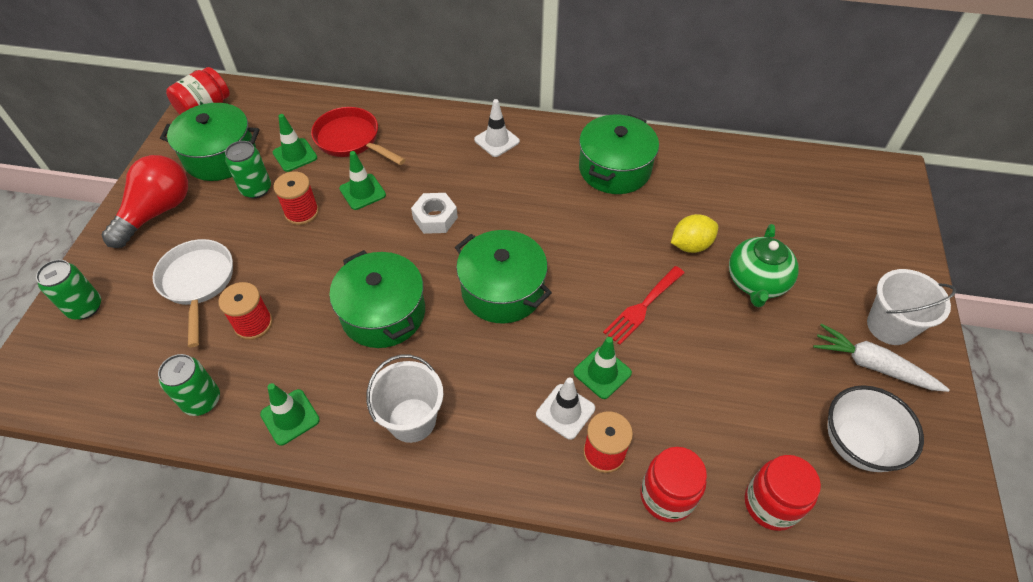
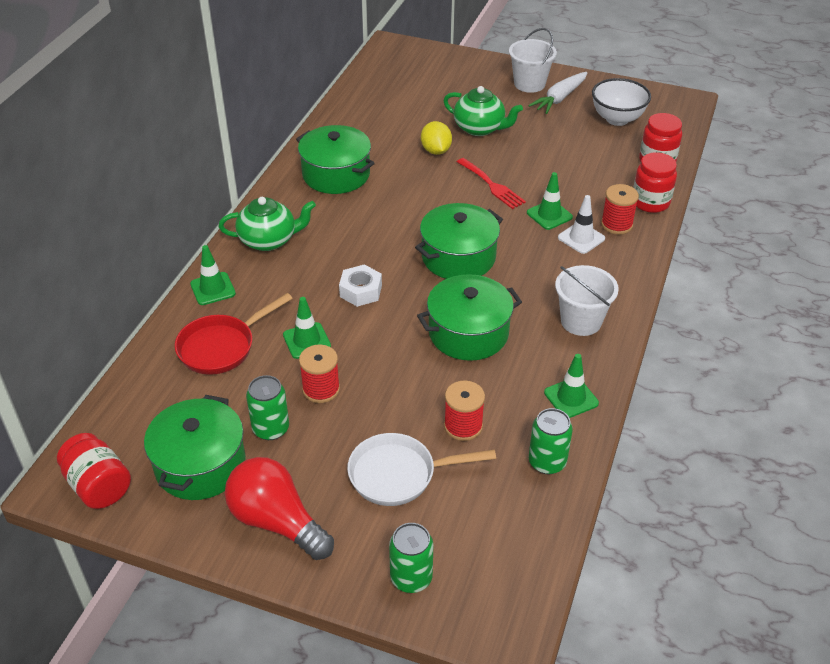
camera: 80 degrees left, 10 degrees down
(295, 155) = (227, 395): green traffic cone -> green traffic cone (213, 289)
(497, 141) = (269, 240): white traffic cone -> green teapot

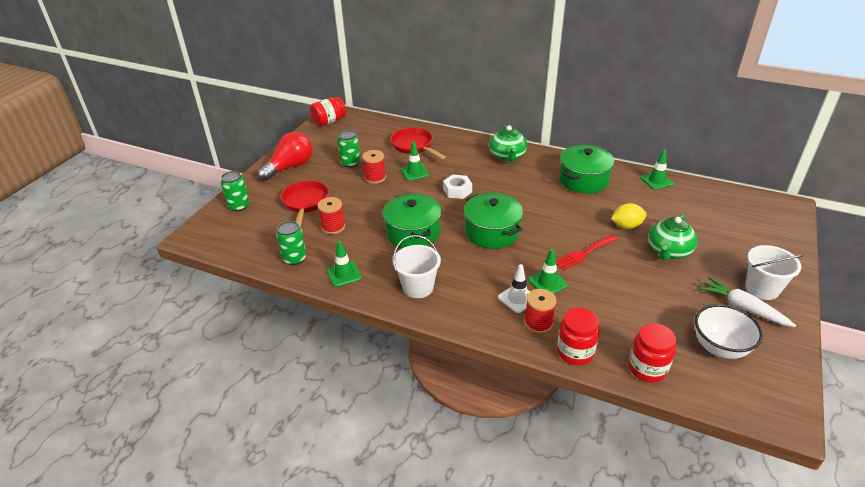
camera: 95 degrees right, 5 degrees down
(200, 465) = (333, 145): green pot -> none
(213, 289) = (462, 141): green traffic cone -> green traffic cone (656, 181)
(399, 474) = (305, 203): white pan -> red pan

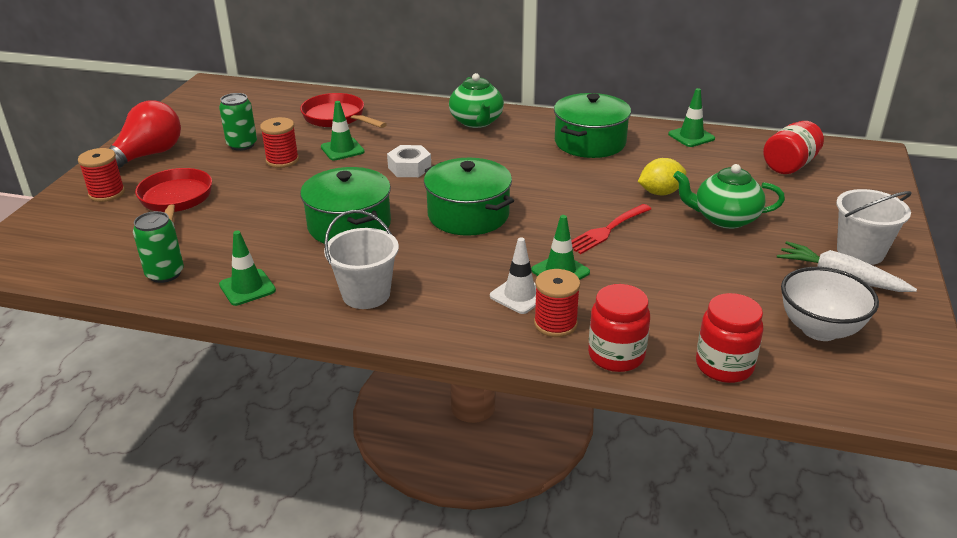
camera: 10 degrees left, 5 degrees down
(239, 206) = (67, 212): green can -> none
(329, 121) = (203, 95): red jar -> red jar (789, 165)
(333, 227) = (223, 227): red spool -> red spool (107, 193)
(668, 251) = (724, 218): green teapot -> green teapot turned 75 degrees clockwise

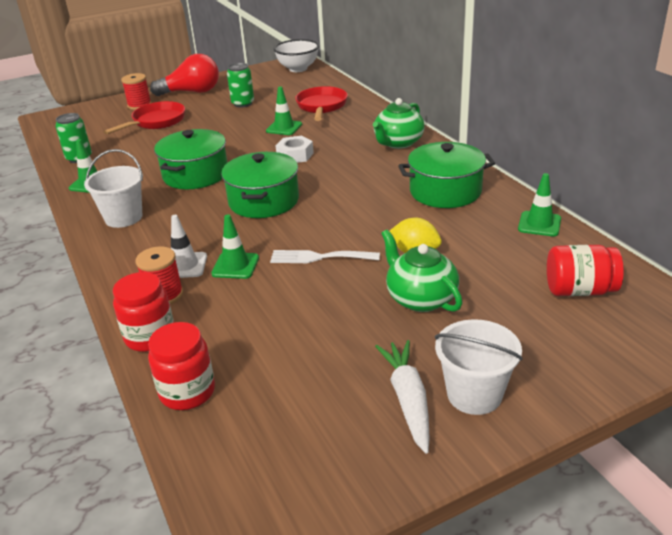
camera: 50 degrees right, 0 degrees up
(282, 160) = (242, 121): red spool -> none
(606, 231) = (319, 257): red fork -> white fork
(819, 329) = (300, 421): white bowl -> white bowl (298, 69)

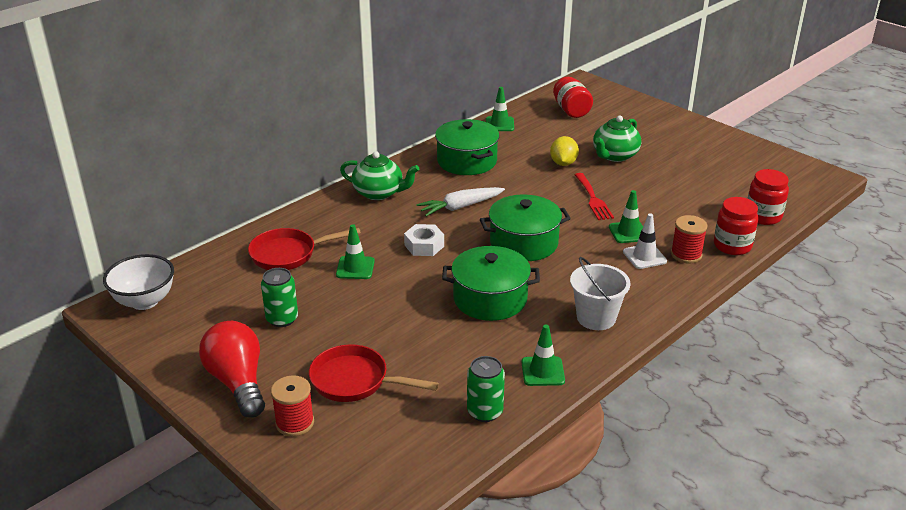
camera: 110 degrees left, 0 degrees up
(319, 257) = (593, 199): white fork -> red fork
(408, 400) = (705, 149): white carrot -> white carrot (460, 207)
(474, 394) = (685, 133): white bucket -> none

